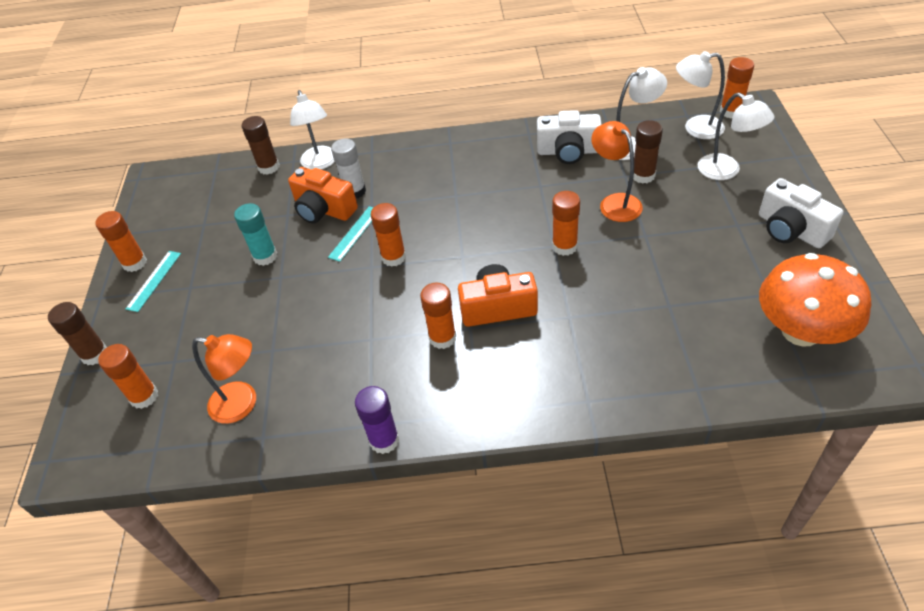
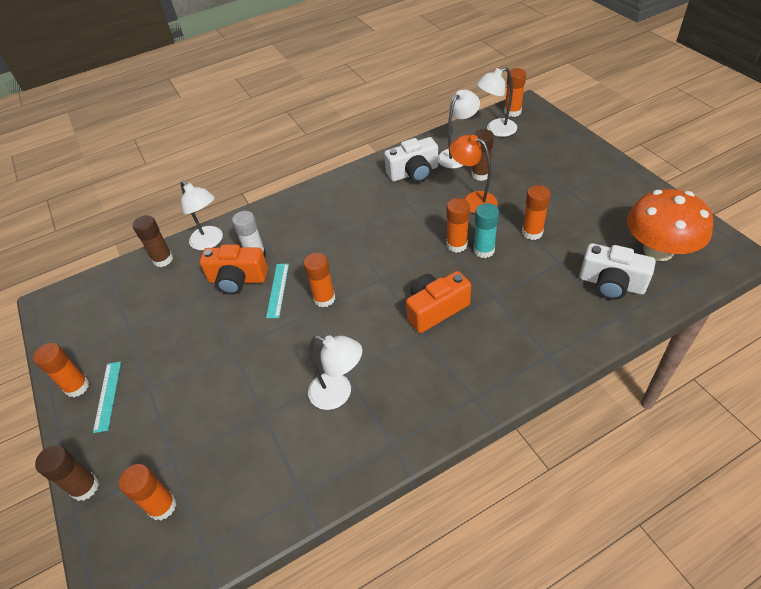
camera: 25 degrees left, 0 degrees up
(242, 404) = (265, 473): orange lamp -> none
(265, 256) = (207, 337): turquoise glue stick -> turquoise glue stick (484, 250)
(384, 440) = (411, 452): purple glue stick -> none
(442, 338) = (406, 349): orange glue stick -> orange glue stick (532, 232)
(726, 171) = (536, 154): white lamp -> white lamp (338, 393)
(790, 230) = (606, 182): white camera -> white camera (611, 284)

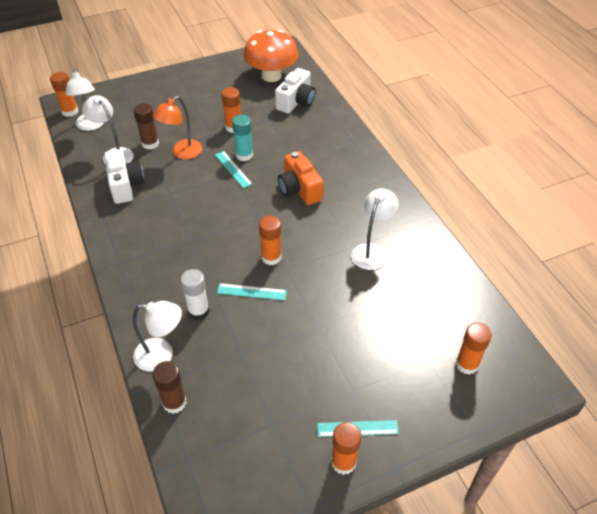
camera: 90 degrees left, 0 degrees up
(85, 487) = (452, 429): brown glue stick -> none
(210, 242) = (162, 355): white lamp -> white lamp turned 45 degrees clockwise
(237, 279) = (228, 326): orange camera -> none
(456, 245) = (233, 169): orange glue stick -> turquoise ruler

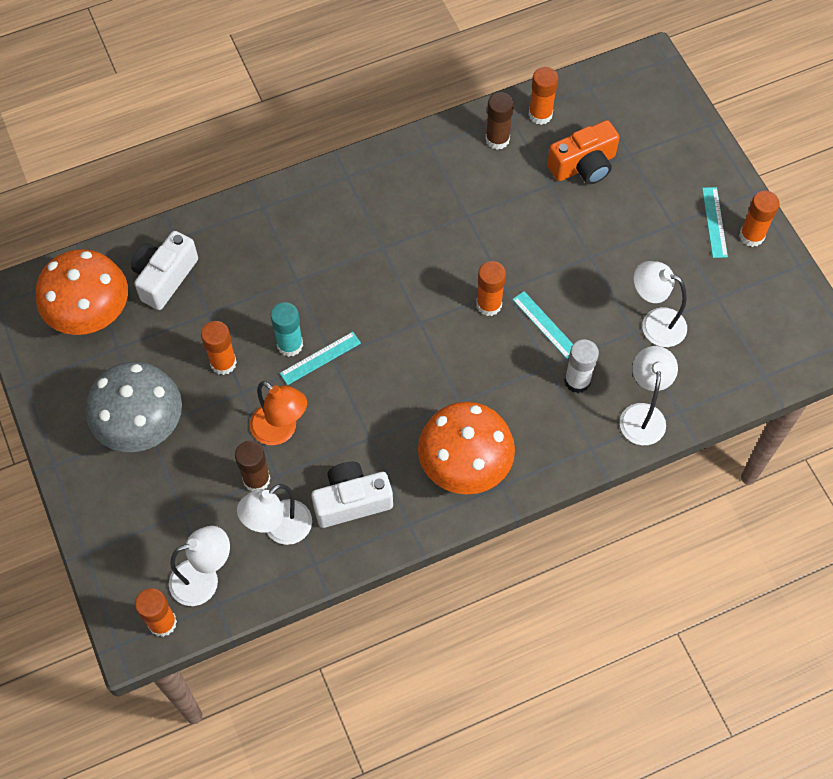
camera: 90 degrees left, 15 degrees up
(139, 242) = (465, 465): none -> orange mushroom
(174, 402) = (702, 394): brown glue stick -> brown glue stick (497, 139)
(195, 98) = (141, 425): none -> grey mushroom
(251, 292) = (545, 324): turquoise ruler -> turquoise ruler turned 45 degrees counterclockwise
(296, 101) = (165, 277): white camera -> white camera turned 90 degrees counterclockwise
(299, 189) = (364, 273): orange camera -> orange camera (583, 165)
(371, 251) = (476, 195): white lamp -> white lamp (654, 323)
(467, 364) = (631, 120): orange glue stick -> orange glue stick (540, 114)

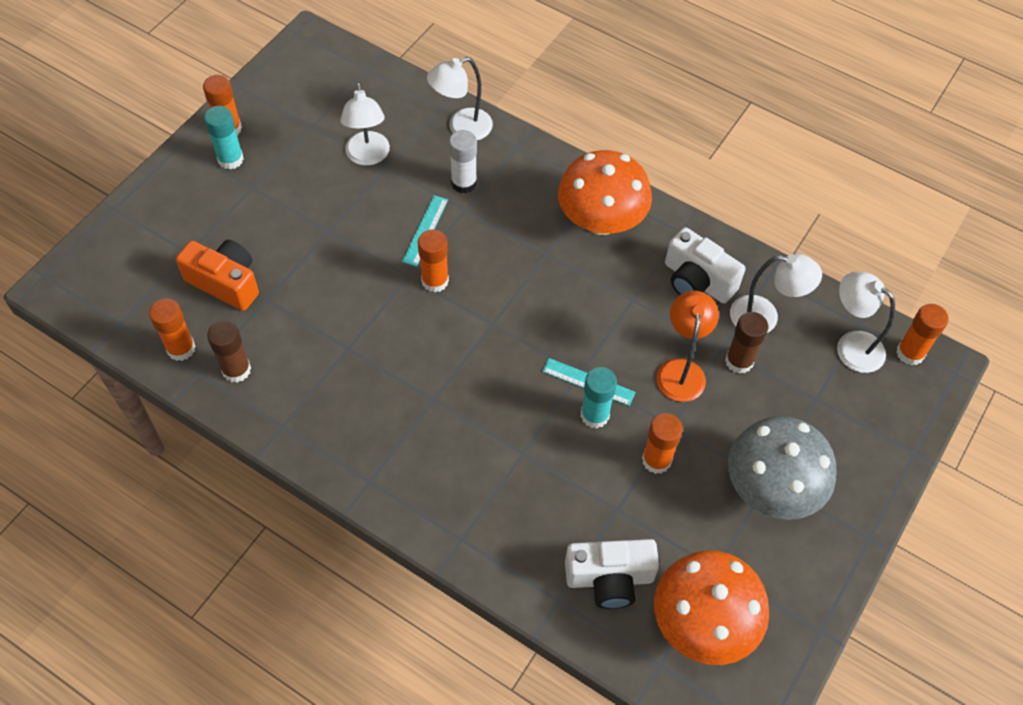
camera: 125 degrees left, 5 degrees down
(714, 222) = (230, 159): turquoise ruler -> turquoise glue stick

